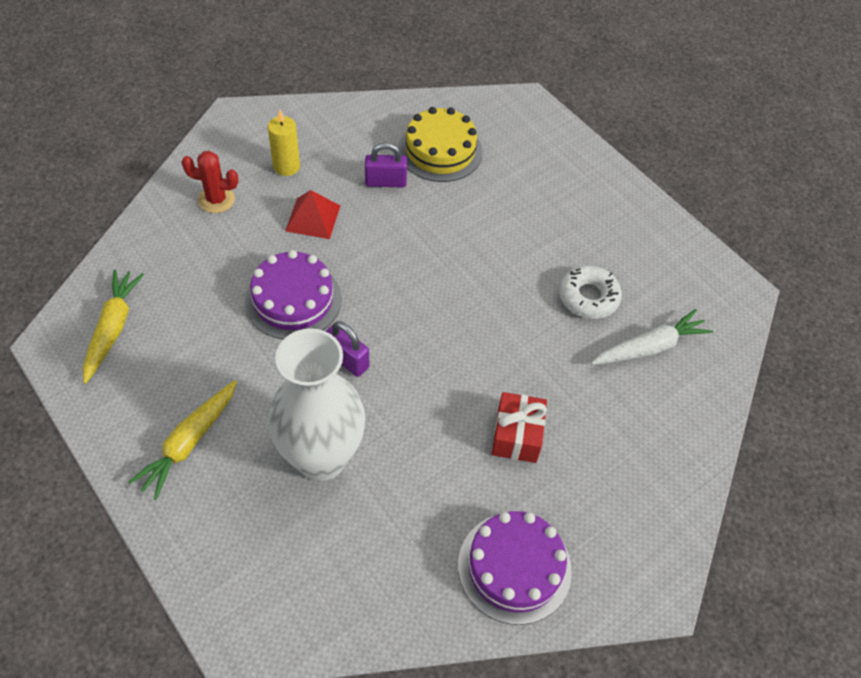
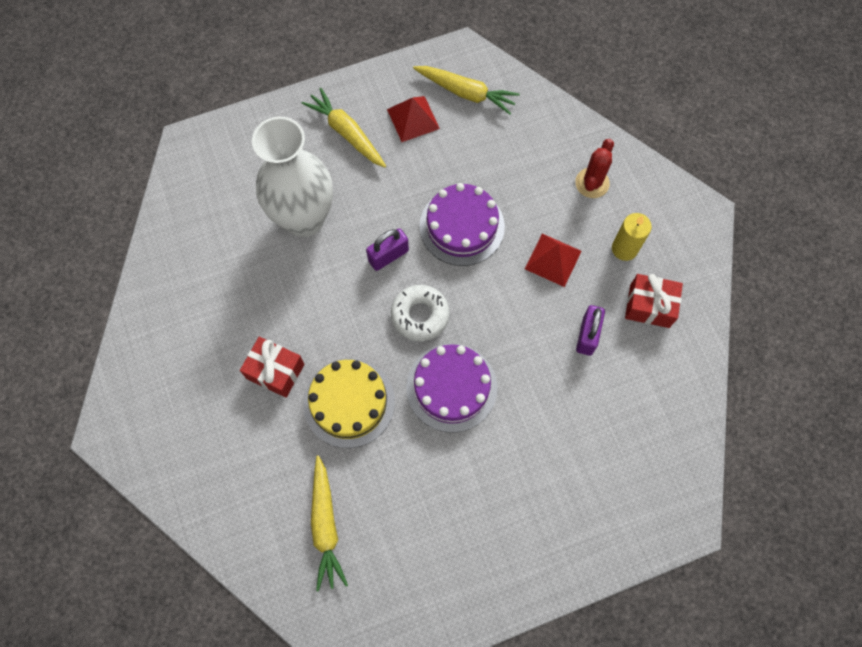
camera: 110 degrees right, 15 degrees up
(157, 375) = (413, 119): none -> red pyramid
(342, 143) = (649, 306): none -> red gift
(440, 151) = (623, 401): yellow cake -> yellow cake (349, 402)
(514, 567) = (168, 333): purple cake -> purple cake (451, 387)
(588, 297) = (398, 488): white donut -> white donut (420, 315)
(649, 347) = (325, 525): white carrot -> yellow carrot

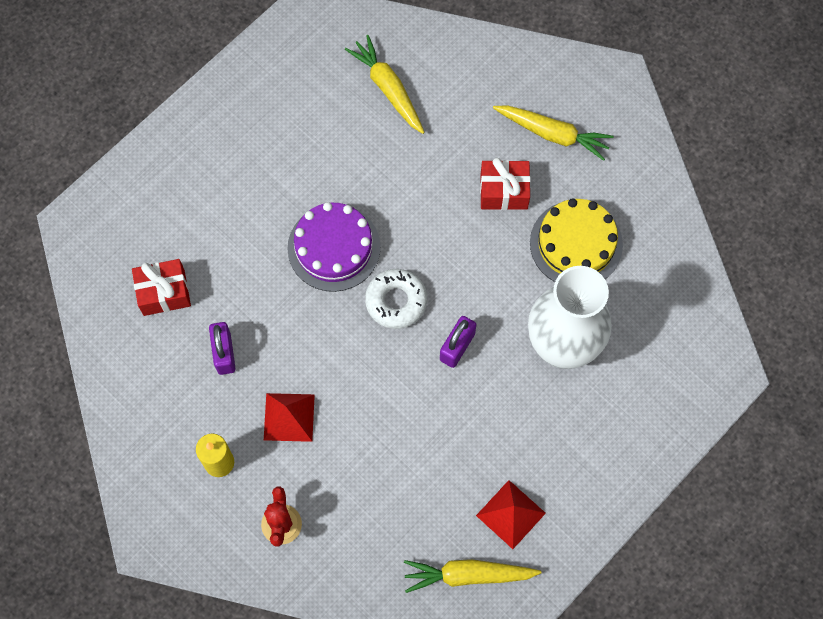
camera: 155 degrees right, 0 degrees up
(347, 133) = (572, 463): yellow carrot -> yellow carrot (552, 134)
(349, 402) = (421, 194): yellow cake -> yellow cake (576, 243)
(462, 226) = (398, 411): purple cake -> none
(649, 306) = (172, 411): red gift -> red gift (164, 292)

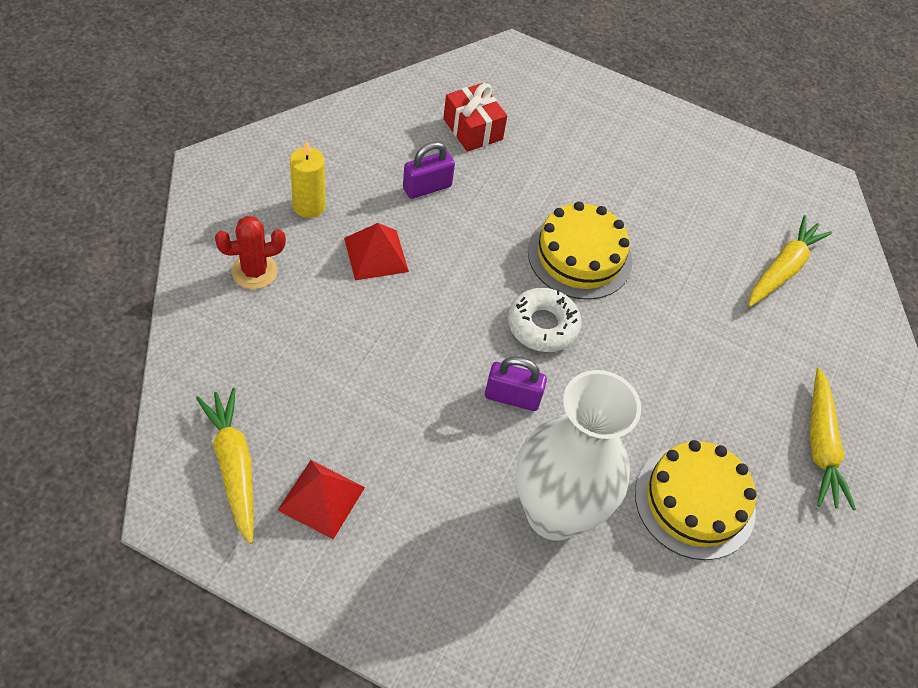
camera: 65 degrees right, 15 degrees down
(334, 247) = (579, 256): purple cake -> yellow cake
(504, 191) = (722, 407): red gift -> none

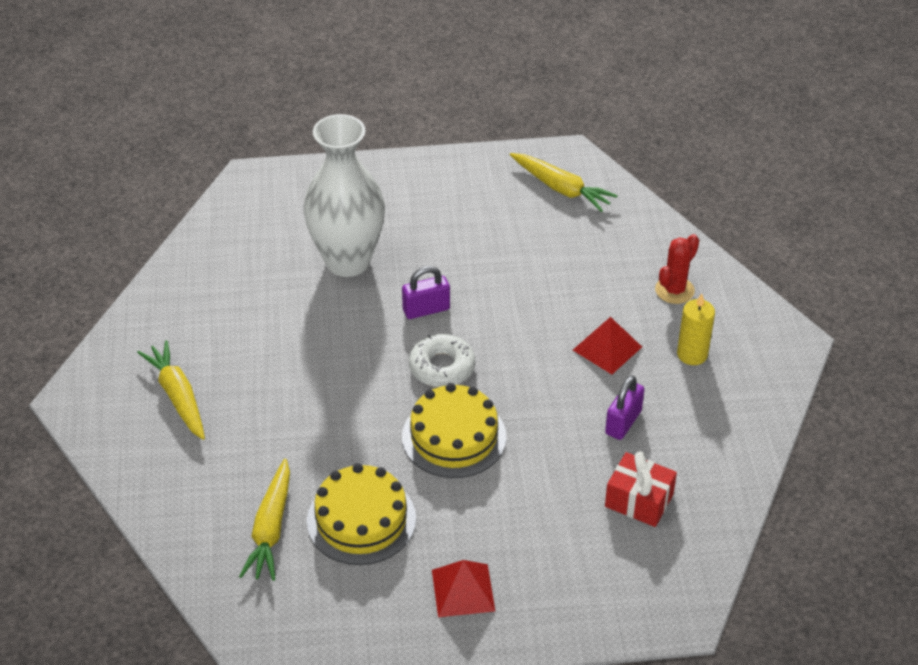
camera: 155 degrees right, 10 degrees down
(321, 498) = (495, 199): red pyramid -> red pyramid (463, 590)
(695, 501) = (257, 313): yellow cake -> yellow cake (361, 520)

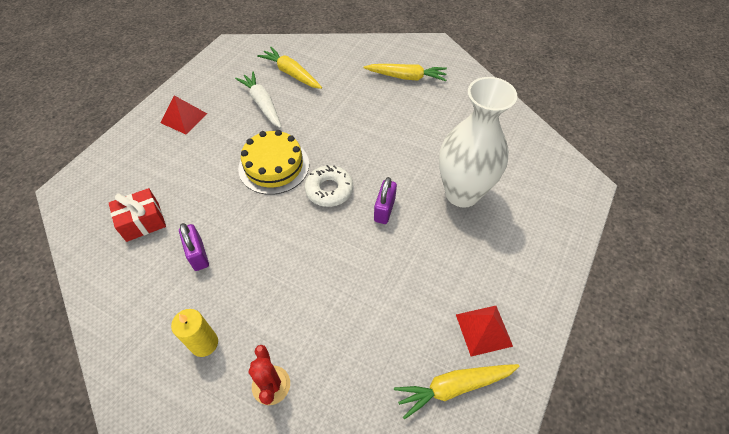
camera: 125 degrees right, 10 degrees up
(361, 520) = (262, 104): yellow cake -> white carrot
(607, 348) = (261, 290): red pyramid -> red pyramid (483, 330)

